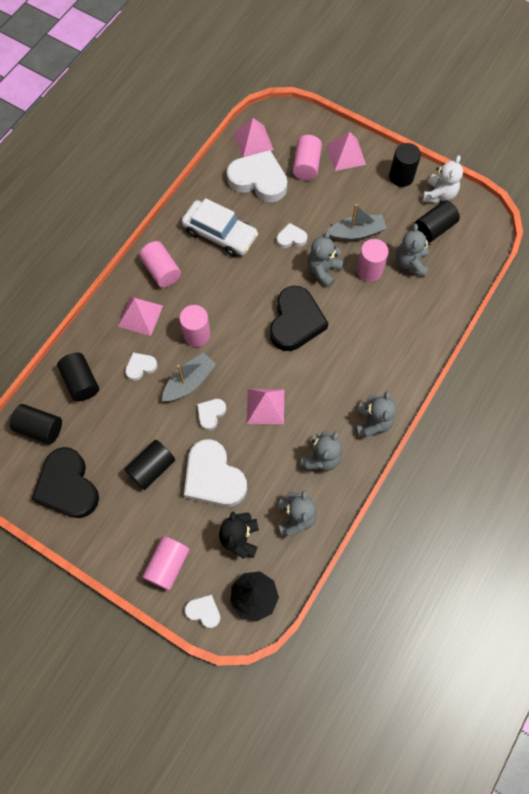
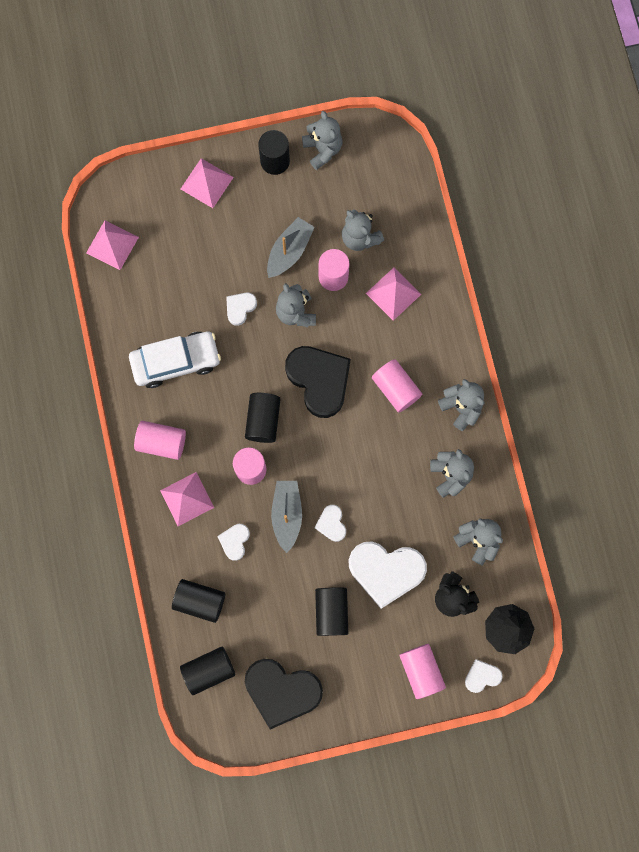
camera: 45 degrees left, 10 degrees up
(258, 180) = (156, 279): white heart -> none
(265, 406) = (367, 475): pink pyramid -> pink pyramid (393, 293)
(306, 165) = (183, 225): pink cylinder -> pink cylinder (396, 389)
(434, 228) = (348, 187): black cylinder -> black cylinder (263, 420)
(439, 194) = (322, 150): white teddy bear -> grey teddy bear

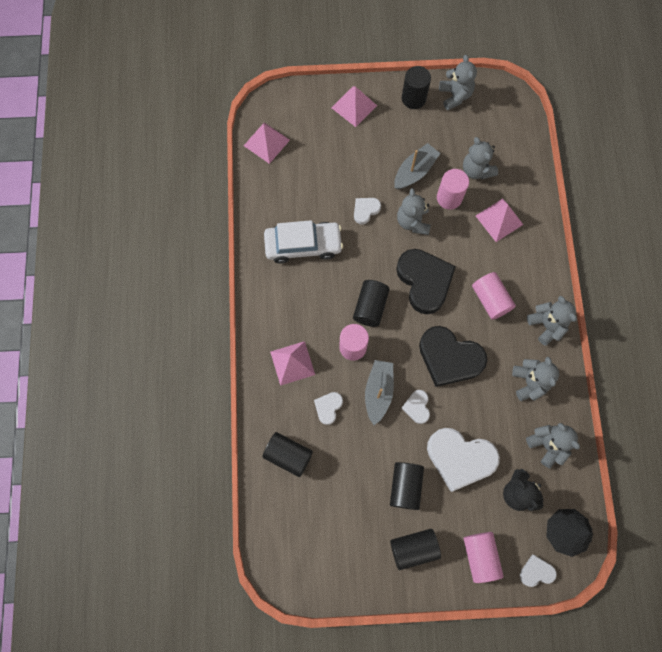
camera: 10 degrees right, 5 degrees down
(162, 442) = (279, 311): pink cylinder -> none
(209, 670) = (285, 520): black cylinder -> black cylinder (413, 548)
(282, 691) = (349, 552): black heart -> black heart (449, 358)

